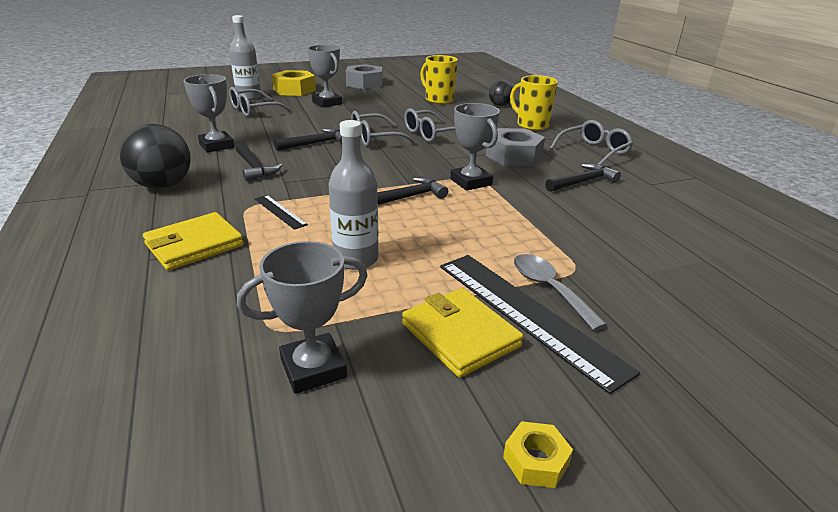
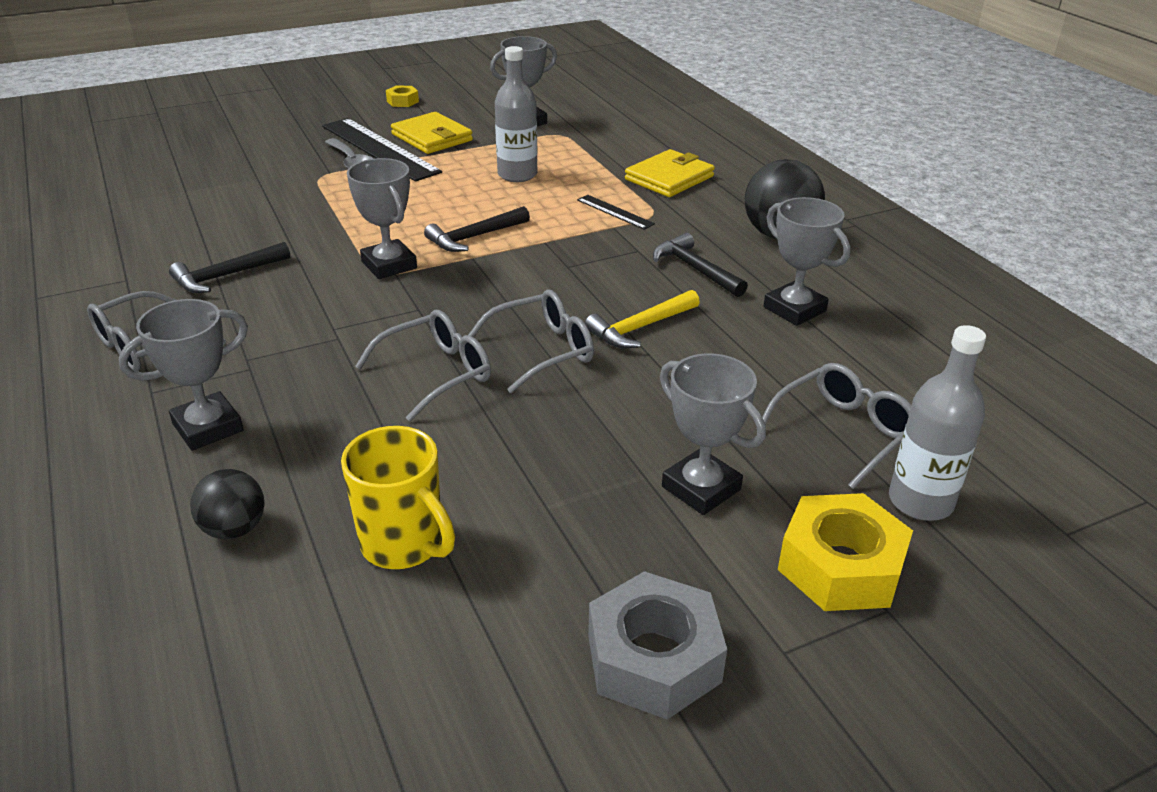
camera: 175 degrees right, 5 degrees up
(315, 143) = (640, 328): black hammer -> yellow hammer
(514, 156) = (300, 323): grey nut -> none
(531, 125) = (208, 427): yellow mug -> grey trophy

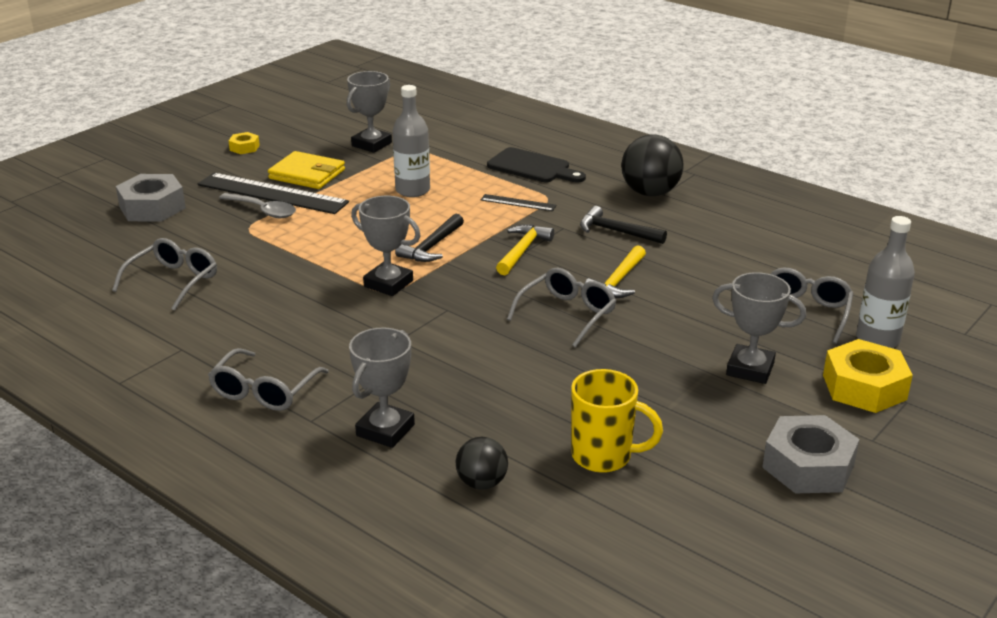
camera: 25 degrees left, 5 degrees down
(226, 276) = (265, 324): black hammer -> none
(260, 139) = (152, 207): none -> grey nut
(436, 373) = (509, 349): grey glasses -> grey glasses (173, 281)
(566, 265) = (522, 251): none -> yellow hammer
(669, 178) = (532, 167): yellow wallet -> black cutting board
(794, 309) = (706, 243): grey trophy -> none

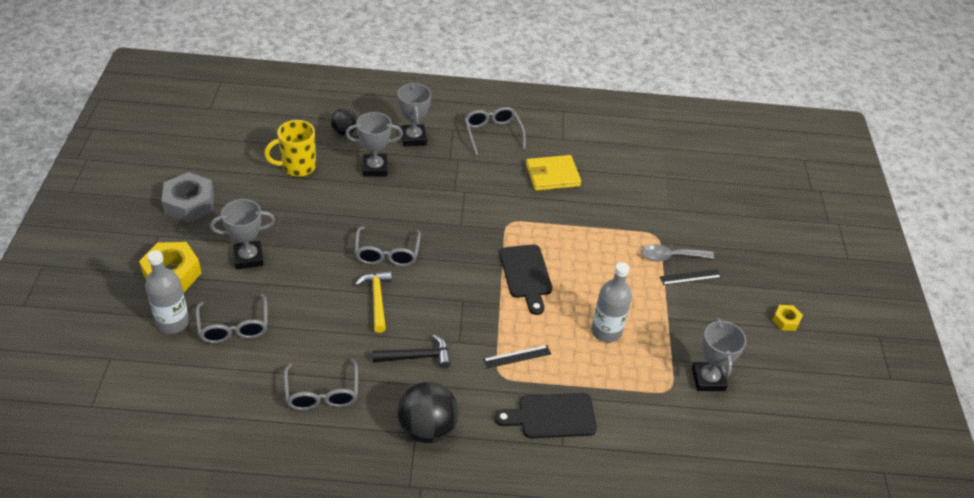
camera: 140 degrees right, 15 degrees up
(152, 207) = (737, 225): grey nut -> none
(173, 281) = (631, 175): grey glasses -> grey glasses (322, 393)
(272, 193) = (690, 277): black ruler -> black ruler, size x0.47
(307, 174) = (699, 311): yellow wallet -> yellow wallet (552, 175)
(388, 284) = (515, 229): grey trophy -> grey trophy (375, 168)
(432, 247) = (526, 275): black hammer -> black cutting board
(522, 251) = (464, 300): yellow hammer -> none

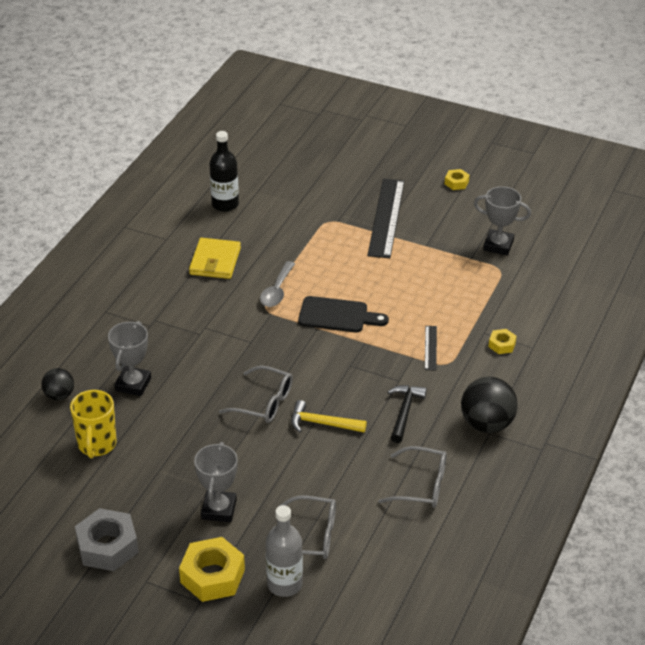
camera: 65 degrees left, 5 degrees down
(413, 138) = (102, 344): grey trophy -> none
(493, 134) = (130, 285): grey glasses -> none
(552, 416) = (502, 345): black cutting board -> yellow nut
(606, 331) = (425, 286): grey bottle -> none
(632, 161) = (225, 204): none -> black bottle
(670, 256) = (357, 221): grey spoon -> grey spoon (277, 291)
(690, 277) = (386, 217): black ruler -> black ruler, size x2.15

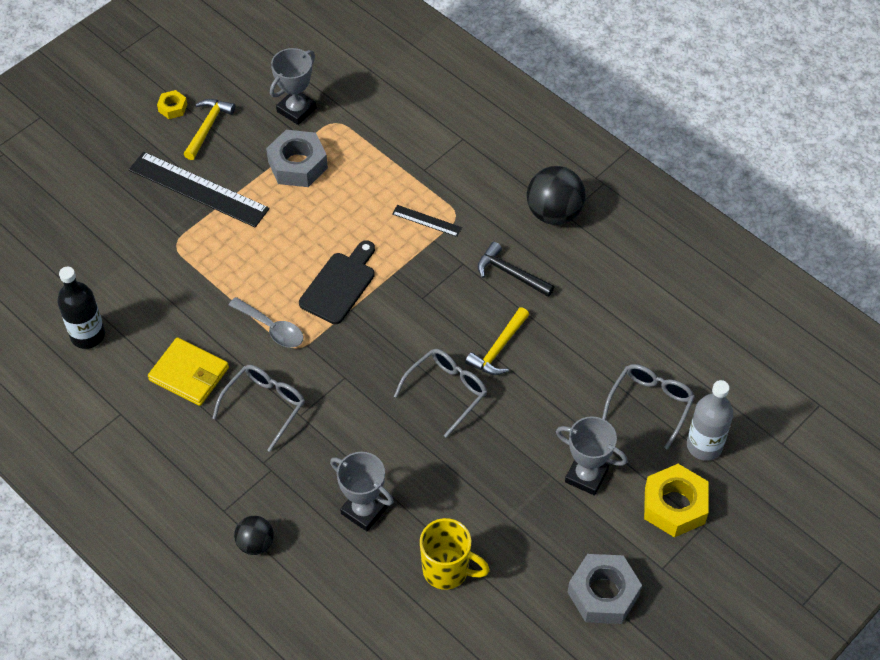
camera: 70 degrees left, 15 degrees up
(59, 395) = (350, 592): black ball -> black ball (255, 543)
(421, 485) = (615, 293): grey glasses -> grey glasses (265, 406)
(442, 261) = (298, 165): none -> grey nut
(449, 205) = (208, 127): none -> yellow hammer
(502, 345) = (448, 161): yellow nut -> none

